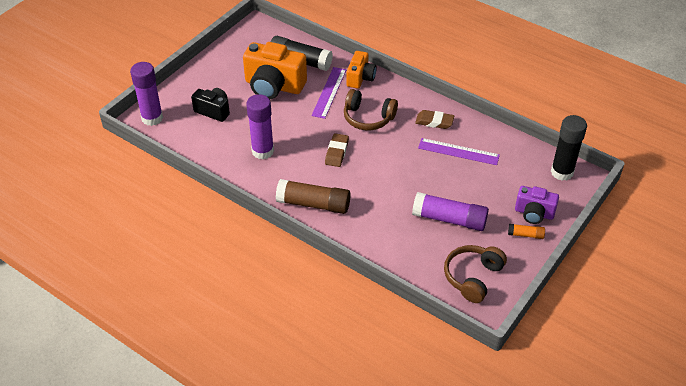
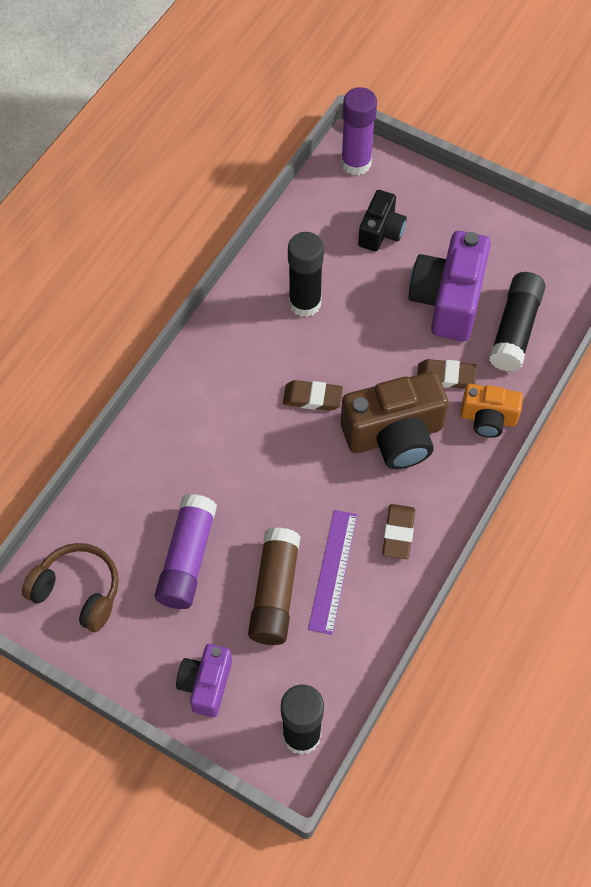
camera: 85 degrees right, 15 degrees up
(262, 151) = (305, 303): purple glue stick -> black glue stick
(274, 86) = (448, 300): orange camera -> purple camera
(313, 204) = (206, 377): brown glue stick -> brown glue stick (275, 593)
(329, 92) = (445, 376): purple ruler -> brown eraser
(368, 118) = (394, 435): brown headphones -> brown camera
(525, 235) = (161, 669): orange glue stick -> none

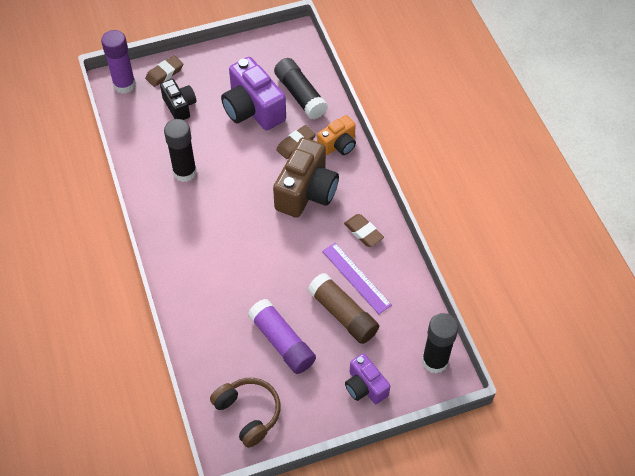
camera: 50 degrees left, 5 degrees down
(78, 591) = (248, 413): brown headphones -> brown headphones turned 75 degrees clockwise
(312, 398) = (246, 211): brown eraser -> brown eraser (164, 73)

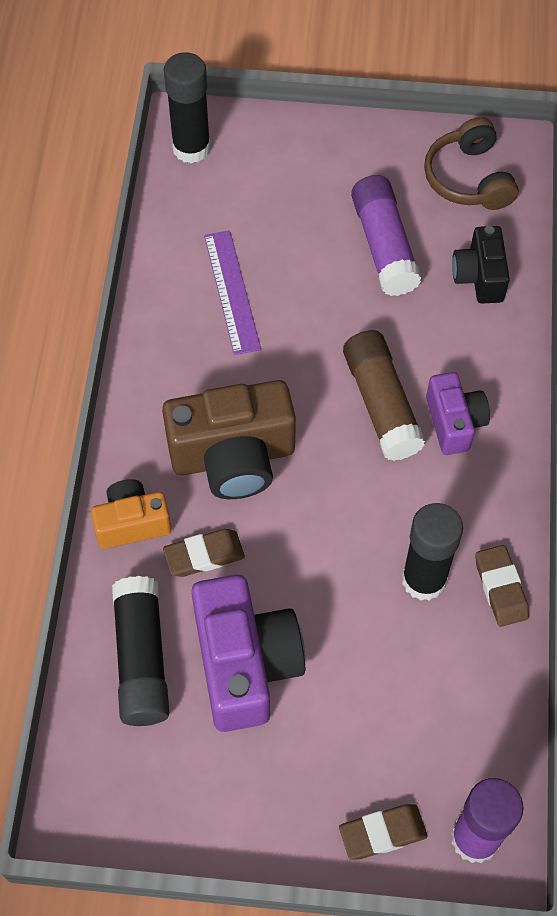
camera: 155 degrees left, 5 degrees up
(179, 106) = (381, 732): black camera -> black camera (479, 277)
(306, 192) = (233, 457): brown camera -> brown camera turned 150 degrees counterclockwise
(343, 314) = (279, 250): brown glue stick -> brown glue stick (381, 404)
(363, 232) = (181, 354): brown eraser -> brown eraser (500, 588)
(365, 386) = (300, 153): purple camera -> purple camera (454, 423)

